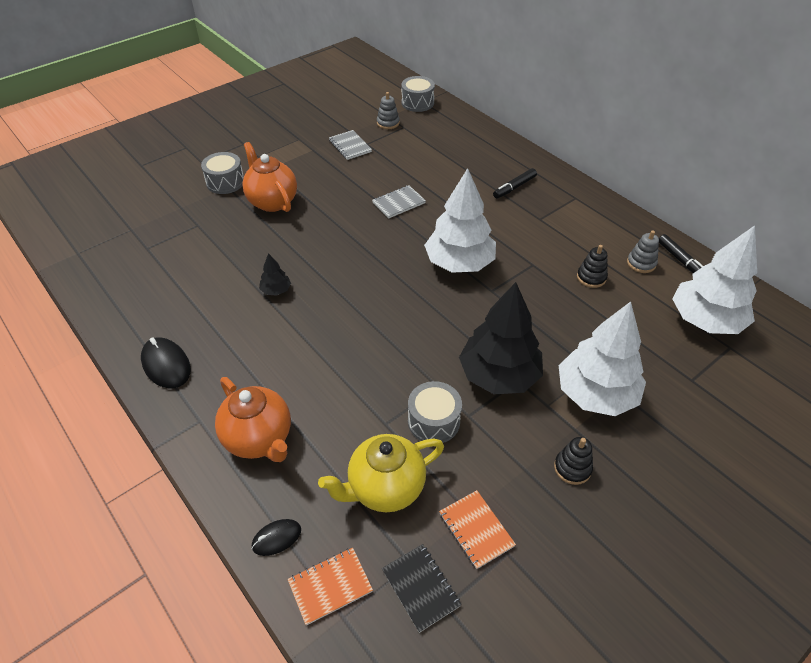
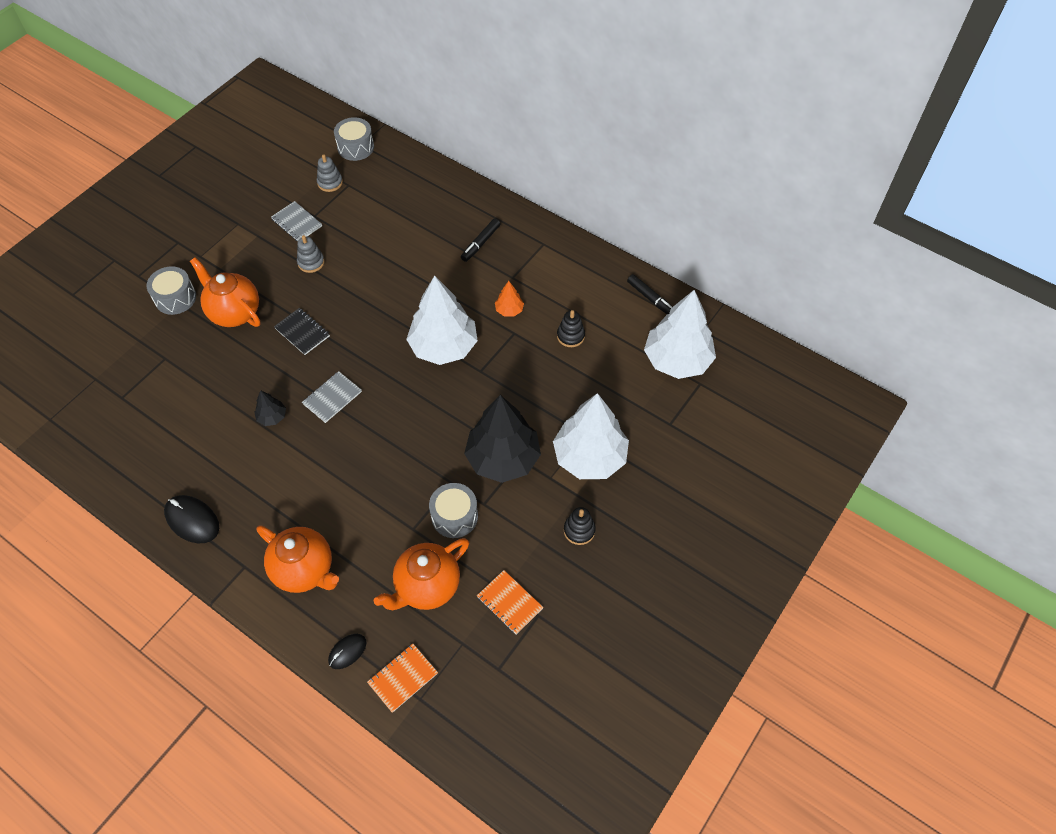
camera: 15 degrees left, 10 degrees up
(385, 488) = (427, 587): yellow teapot -> orange teapot
(398, 203) = (367, 287): grey notebook -> grey notebook (332, 398)
(420, 588) = (475, 660): black notebook -> black notebook (302, 332)
(531, 244) = (509, 310): none -> orange tree
(641, 263) = (614, 310): grey stacking toy -> grey stacking toy (311, 262)

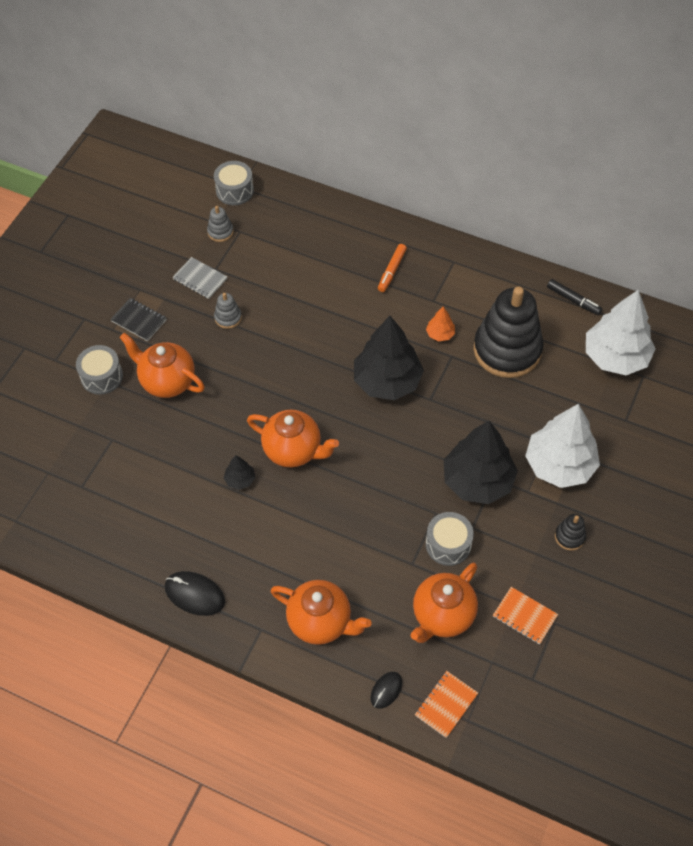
camera: 10 degrees left, 0 degrees up
(302, 332) = (242, 390): black notebook -> black notebook (139, 320)
(332, 398) = (293, 450): grey notebook -> orange teapot
(443, 347) = (387, 381): white tree -> black tree
(481, 243) = (392, 271): black marker -> orange marker
(570, 336) = (507, 350): black stacking toy -> black stacking toy, size x2.44

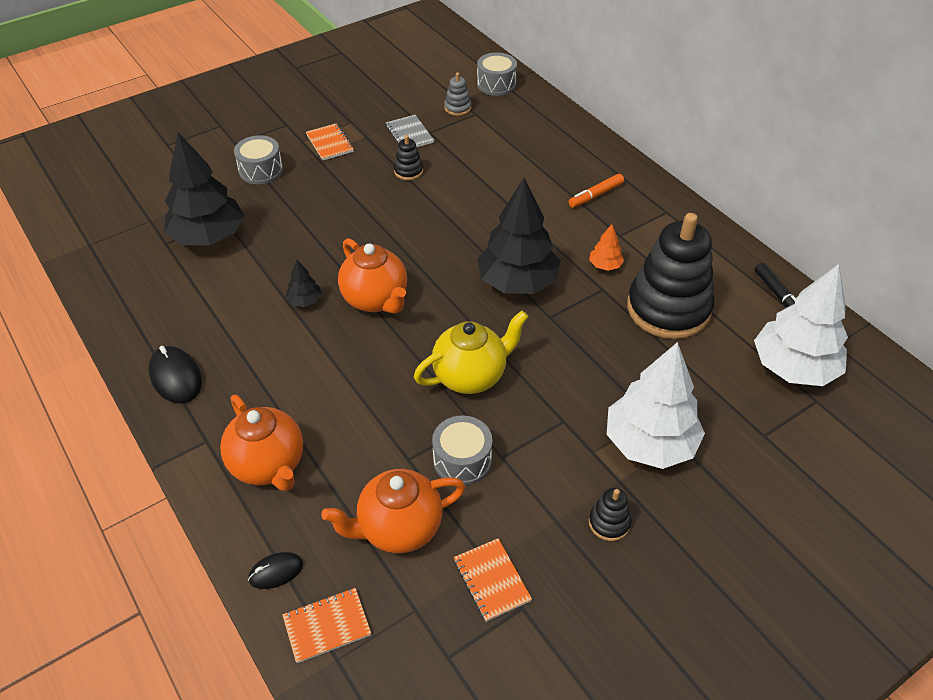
camera: 30 degrees right, 10 degrees down
(139, 320) = (329, 143): black notebook -> orange notebook
(167, 381) = (312, 196): orange teapot -> none
(228, 317) = (408, 171): grey stacking toy -> black stacking toy
(408, 477) = (471, 376): none -> yellow teapot
(477, 481) = (543, 414): black tree -> black tree (208, 237)

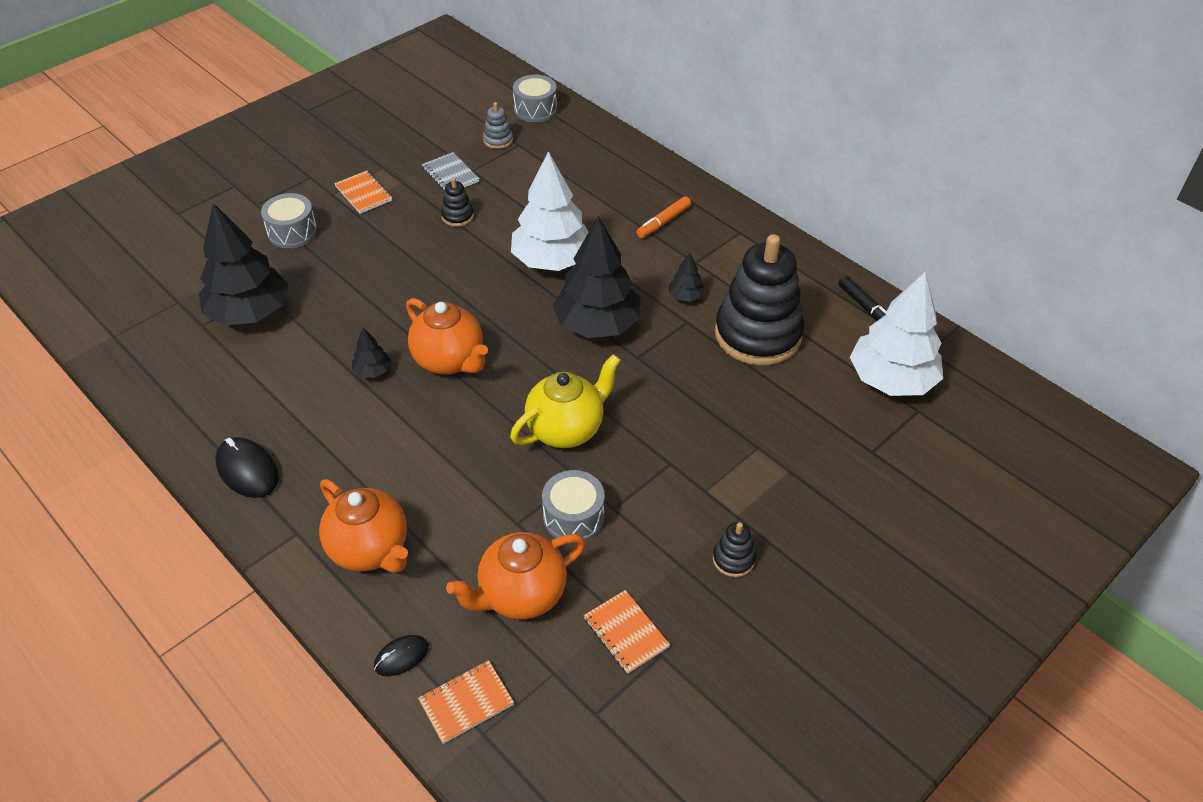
camera: 10 degrees left, 0 degrees up
(605, 265) = (685, 296): orange tree -> black tree
(649, 443) = (761, 474): white tree -> white tree (552, 260)

